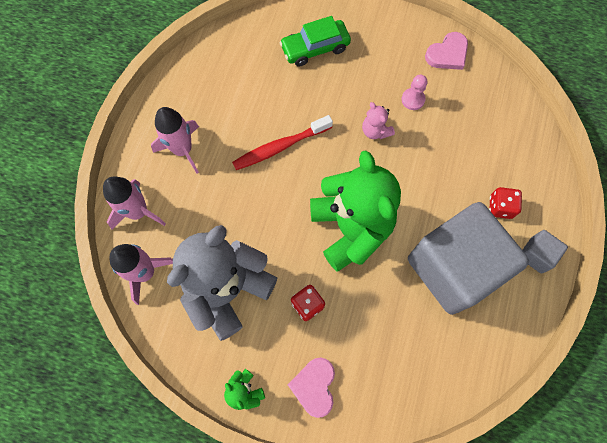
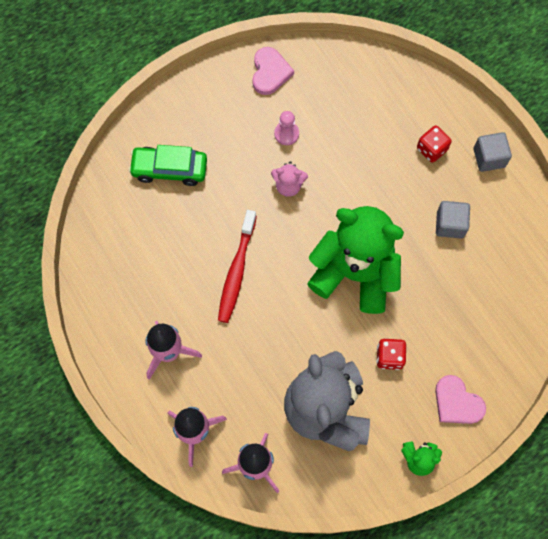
camera: 50 degrees left, 0 degrees up
(315, 48) = (169, 169): green car -> green car turned 75 degrees clockwise
(453, 268) = (450, 224): grey cube -> grey cube, size x0.40

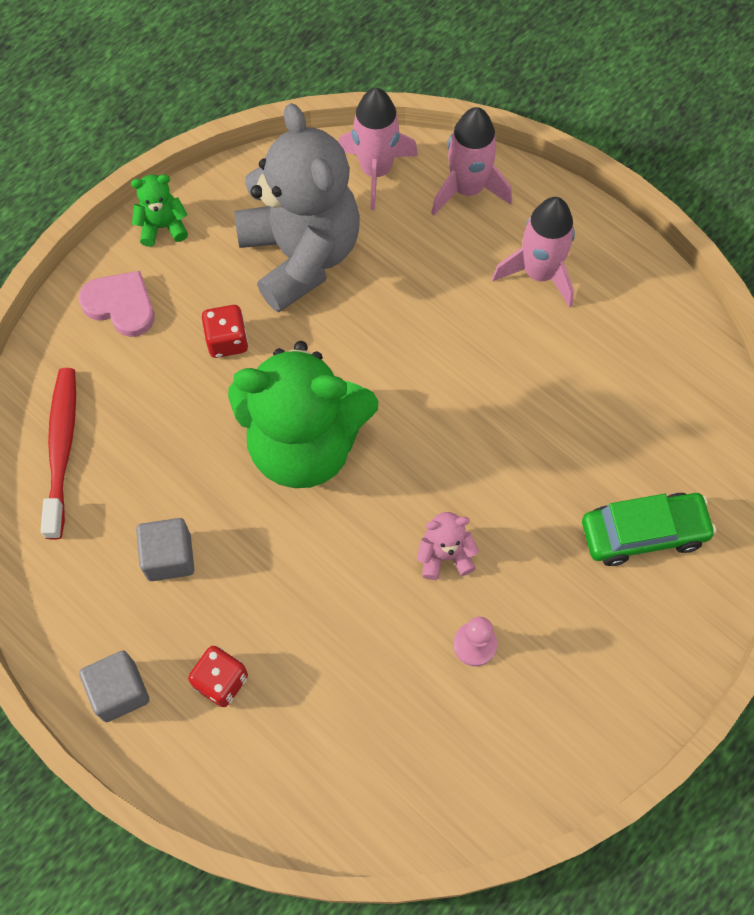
camera: 165 degrees right, 5 degrees down
(236, 271) = (482, 403): red toothbrush -> red toothbrush (62, 448)
(270, 72) = (539, 755): pink heart -> none

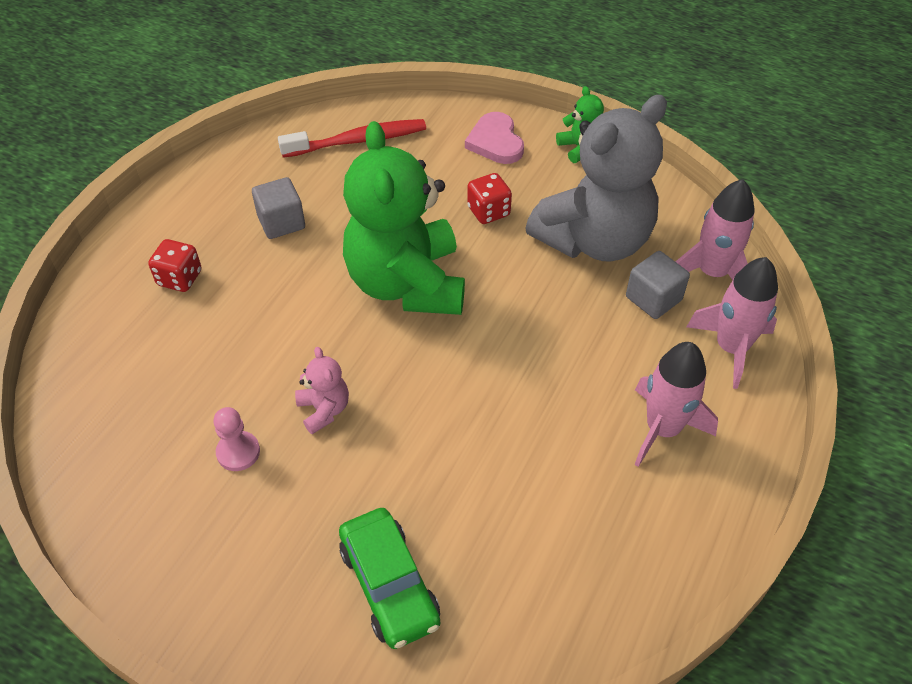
camera: 75 degrees right, 15 degrees down
(119, 691) = (164, 220): grey cube -> grey cube (653, 298)
(121, 305) = (495, 142): pink heart -> pink heart turned 150 degrees clockwise

